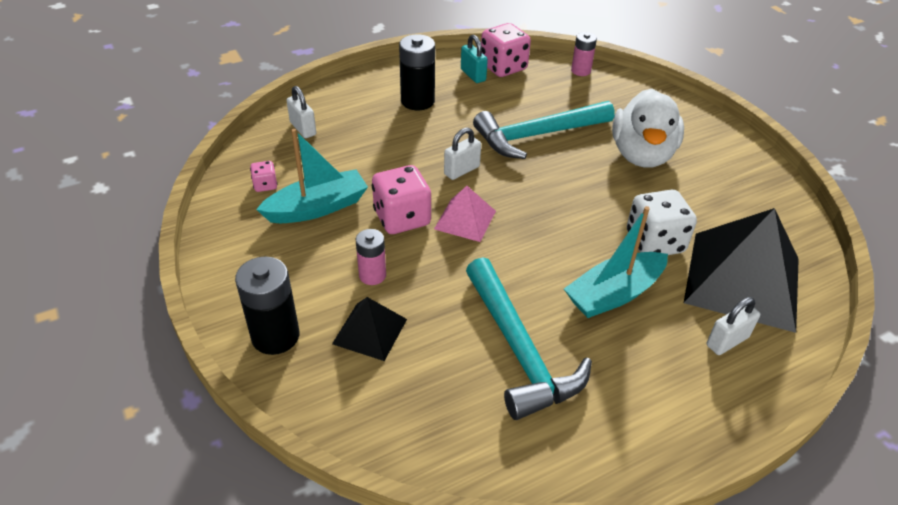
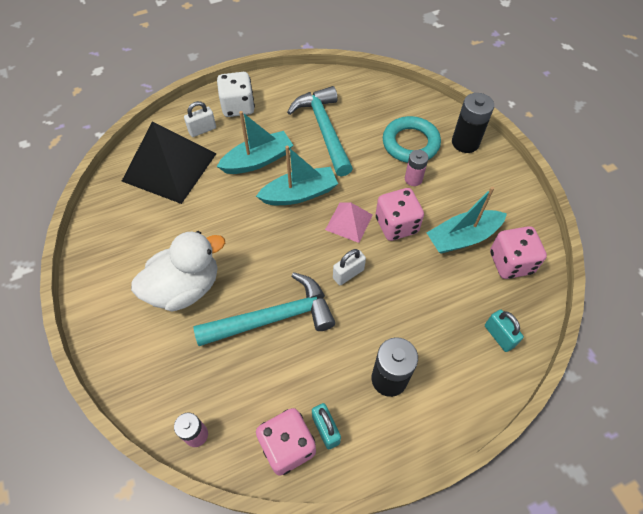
camera: 175 degrees left, 15 degrees up
(265, 185) = (510, 262): pink dice -> pink dice, size x2.04
(303, 128) = (499, 336): white padlock -> turquoise padlock
(370, 331) = (410, 143): black pyramid -> turquoise ring
(538, 250) = (299, 194): none -> turquoise boat
(642, 155) = (185, 288): white duck -> white duck turned 45 degrees clockwise
(654, 242) = (214, 197): white dice -> white dice (238, 107)

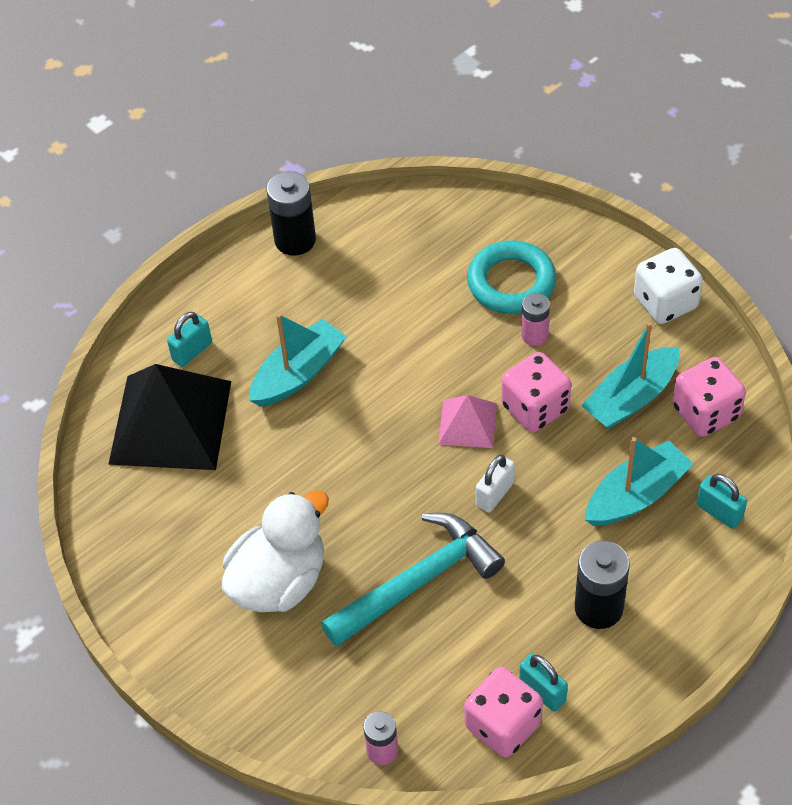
camera: 15 degrees left, 5 degrees down
(202, 130) = (192, 351): white padlock -> turquoise padlock
(238, 107) = (229, 299): white dice -> white dice (665, 302)
(299, 194) = (381, 405): turquoise boat -> turquoise boat (636, 495)
(324, 130) = (376, 298): turquoise hammer -> none
(465, 142) = (589, 258): black battery -> black battery (295, 240)

